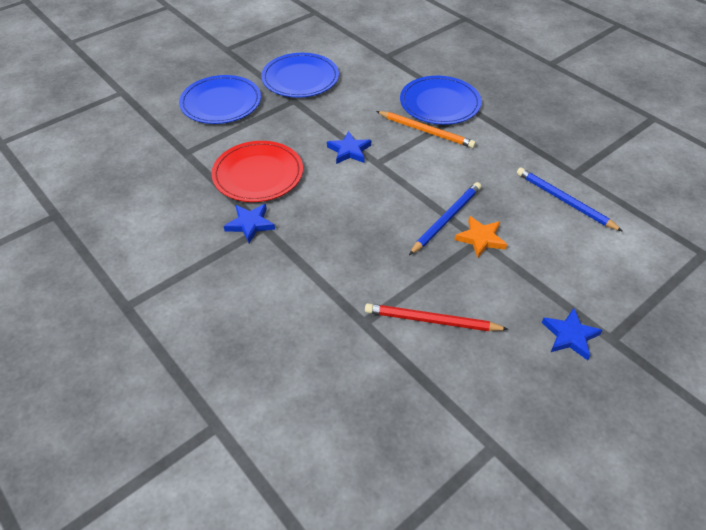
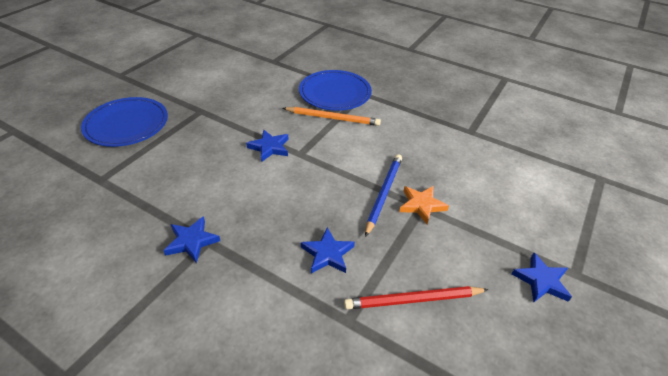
camera: 20 degrees left, 5 degrees down
(258, 174) = (185, 187): red plate -> none
(300, 78) = (201, 90): blue plate -> none
(368, 262) = (327, 254): none -> blue star
(564, 201) = (474, 156): blue pencil -> none

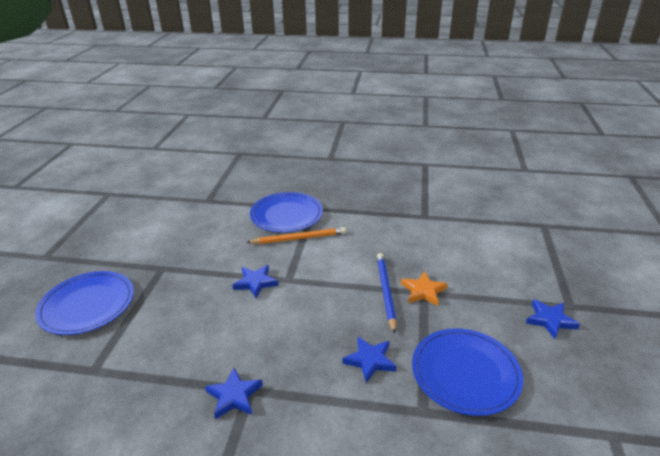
camera: 20 degrees left, 10 degrees down
(413, 300) = (465, 373): red pencil -> blue plate

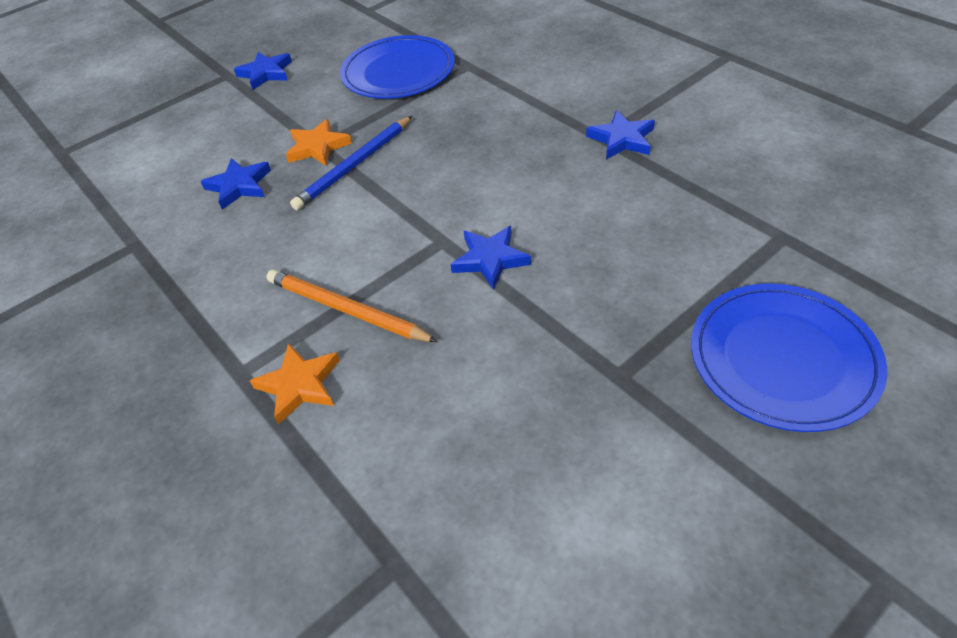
camera: 135 degrees left, 15 degrees up
(286, 215) = (299, 385): blue plate -> orange star
(370, 360) = (462, 112): blue star -> blue star (239, 186)

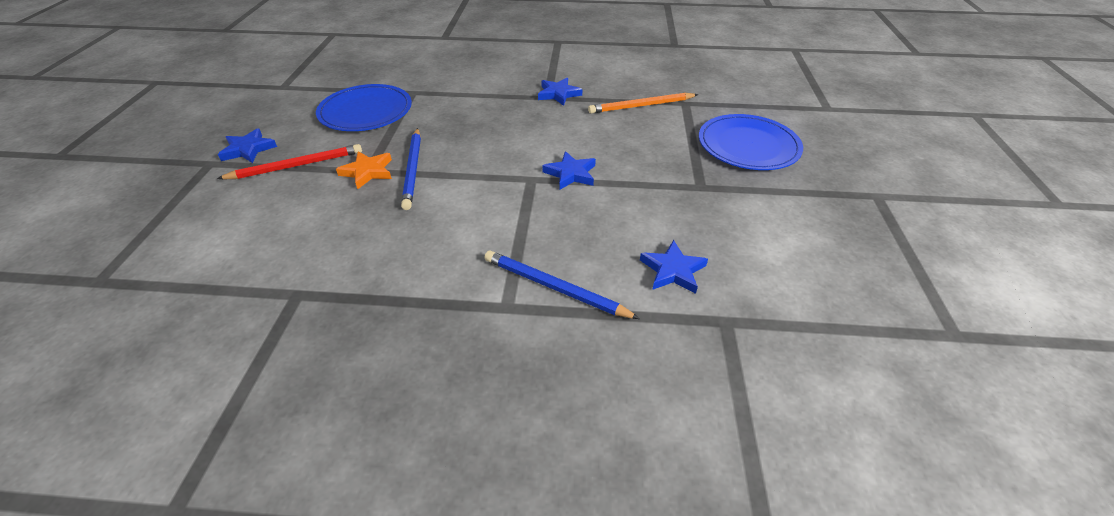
camera: 50 degrees left, 5 degrees down
(239, 186) = (337, 219): blue star -> blue star (673, 270)
(277, 110) = (296, 165): none -> red pencil
(299, 385) = (554, 288): orange star -> blue pencil
(346, 310) = (525, 238): orange pencil -> orange pencil (641, 106)

